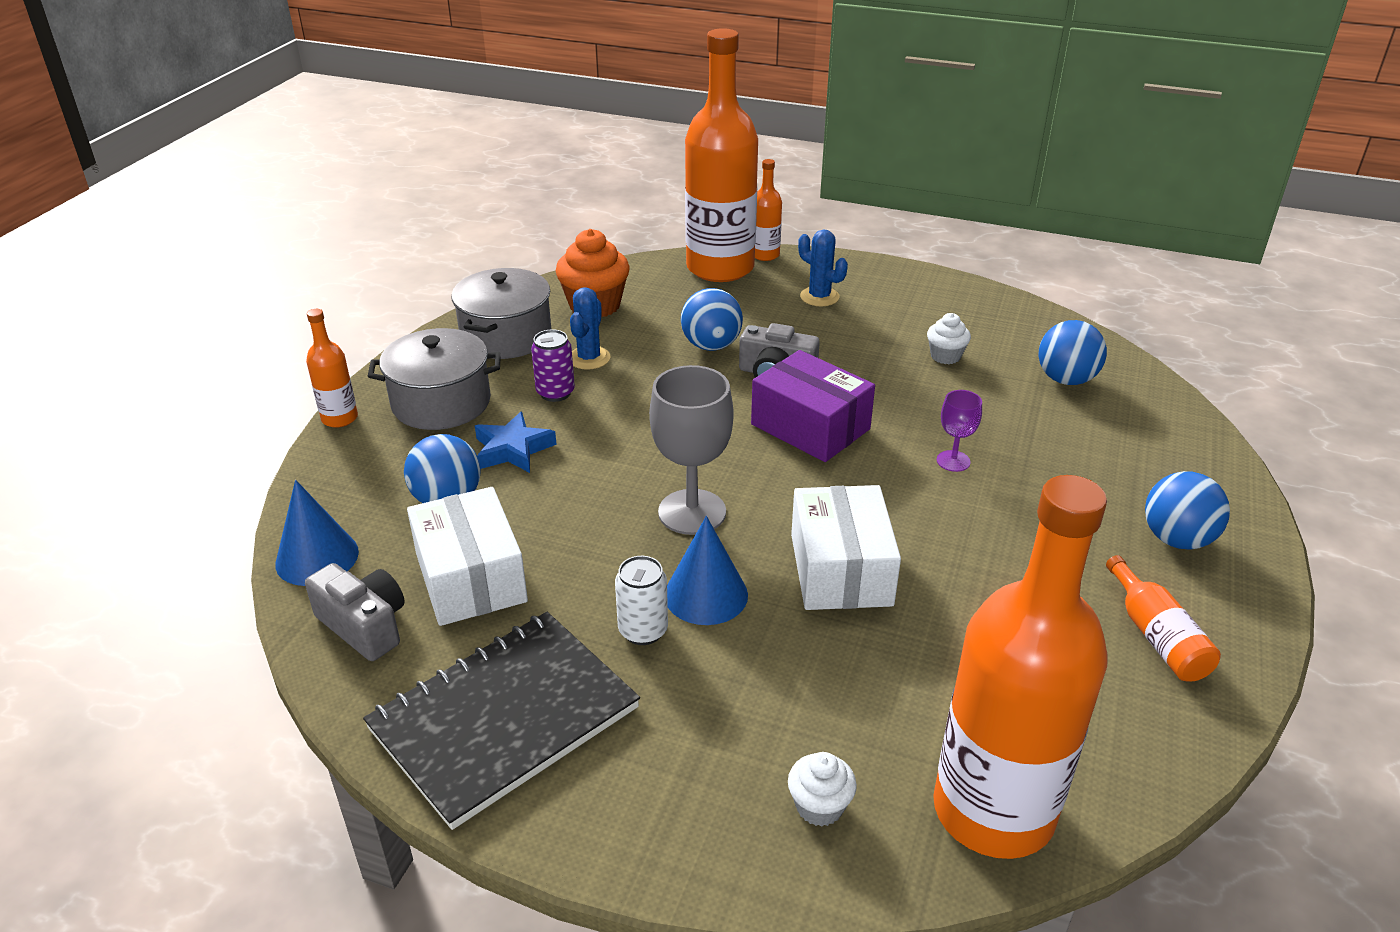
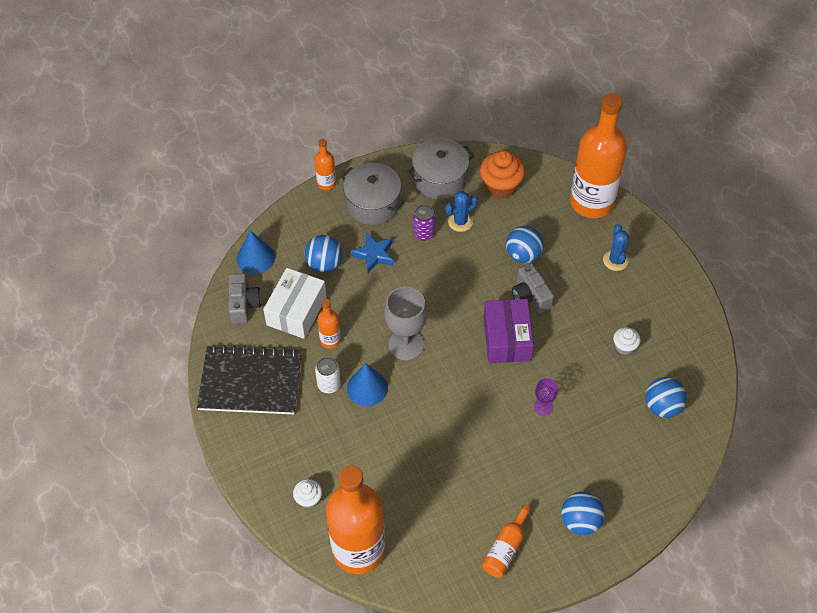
camera: 45 degrees right, 20 degrees up
(765, 255) = (626, 208): orange bottle -> orange bottle (330, 340)
(841, 570) = (428, 419): white box -> none

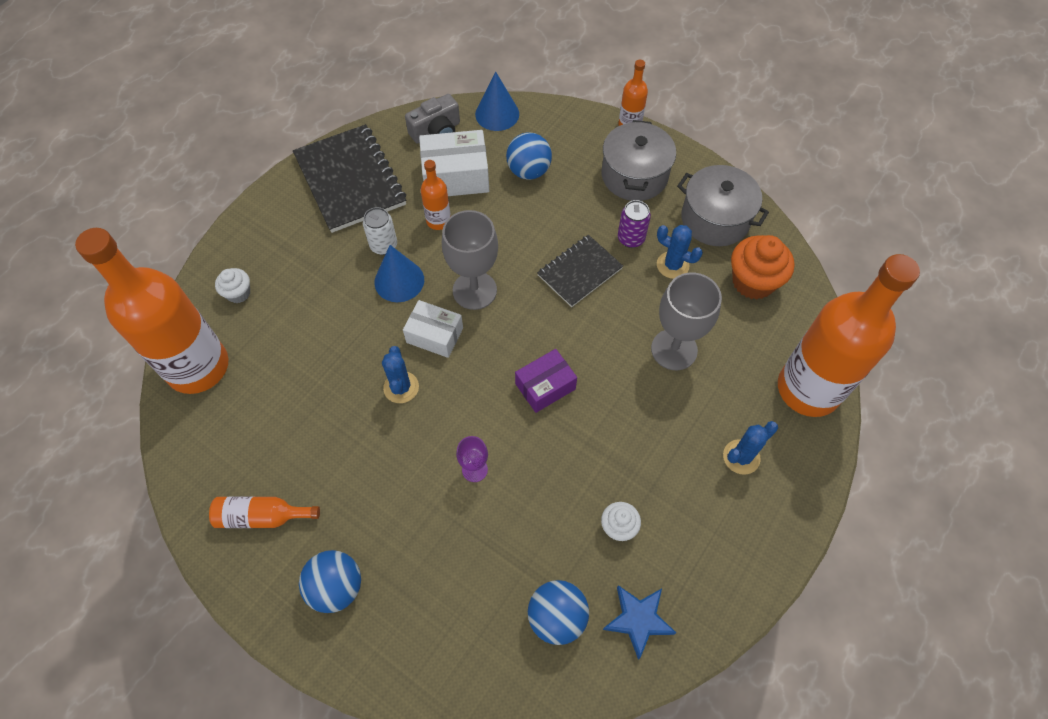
camera: 60 degrees right, 5 degrees up
(374, 255) = (570, 207): blue star -> blue star (638, 620)
(427, 385) = (434, 335): none -> white box
(431, 276) = (579, 272): none -> black notebook
(456, 423) = (401, 387): none -> blue cactus
(506, 339) = (545, 386): purple box -> purple box, size x0.67
(523, 255) = (674, 349): blue ball -> grey goblet
(530, 296) = (621, 384): grey camera -> none

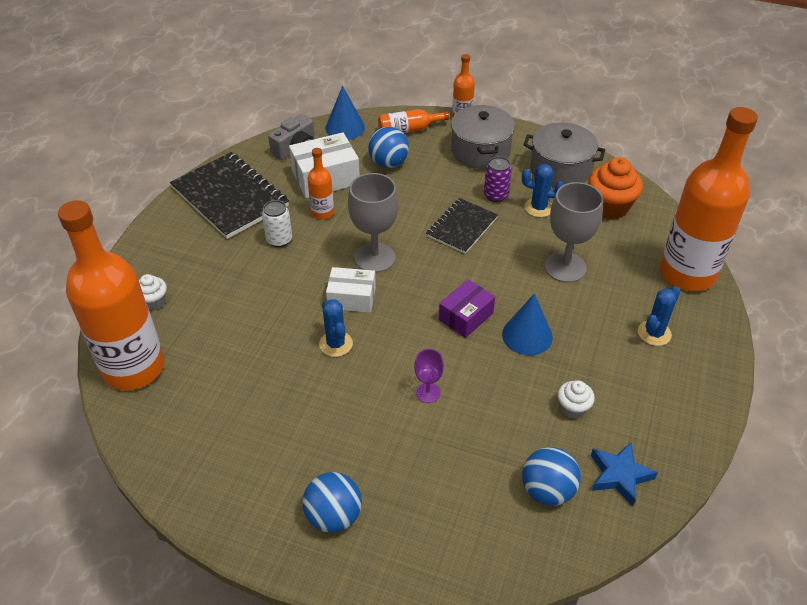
camera: 15 degrees left, 15 degrees down
(262, 516) = (240, 475): orange bottle -> orange bottle (408, 130)
(399, 281) = (303, 263): blue cone -> blue cone (527, 335)

